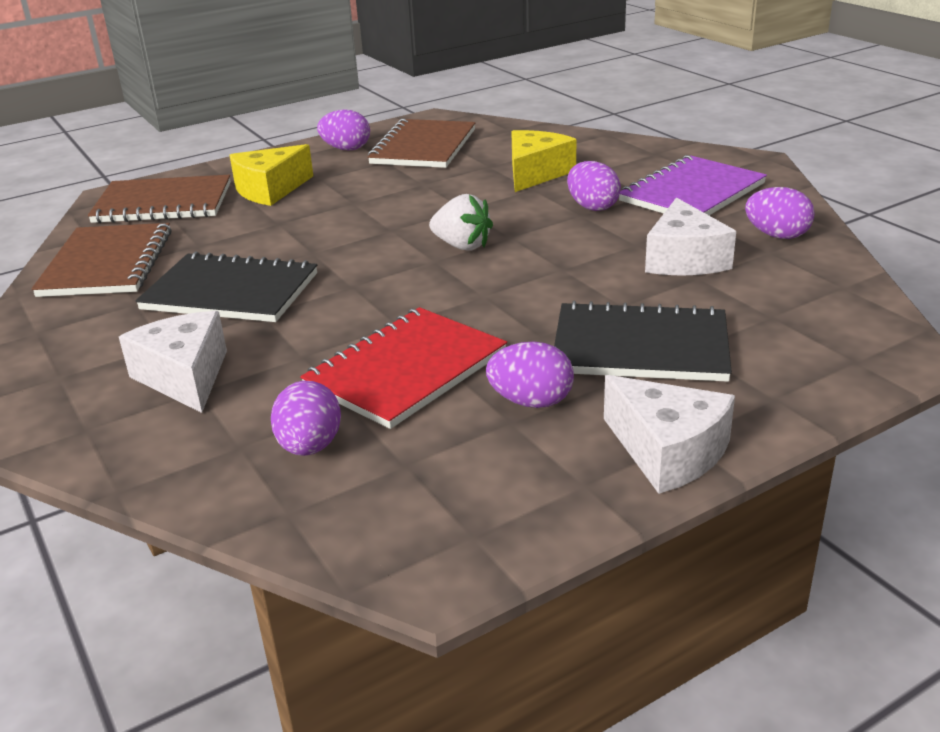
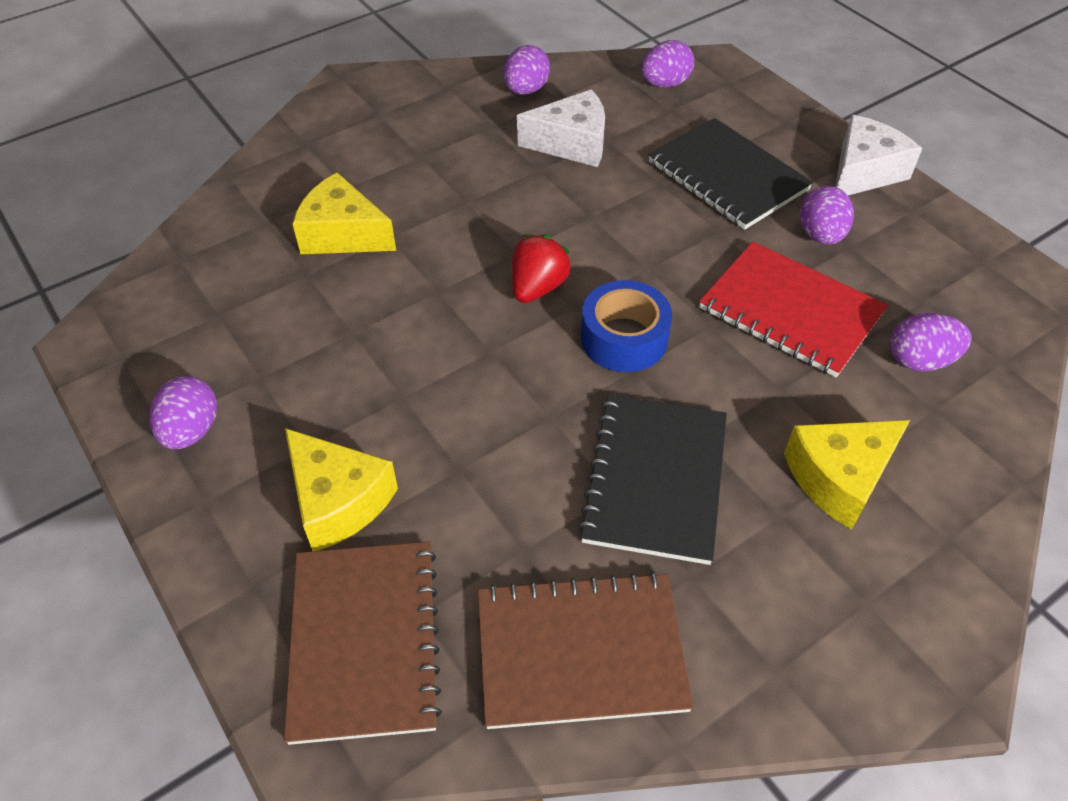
camera: 95 degrees left, 20 degrees up
(185, 377) = (839, 478): white cheese -> yellow cheese
(390, 282) = (624, 338): none -> blue tape
(423, 147) = (214, 342): brown notebook -> none
(462, 246) = (538, 287): white strawberry -> red strawberry
(592, 207) = (448, 193): purple egg -> purple egg (665, 84)
(640, 346) = (727, 176): black notebook -> black notebook turned 45 degrees counterclockwise
(692, 192) = (422, 127): purple notebook -> none

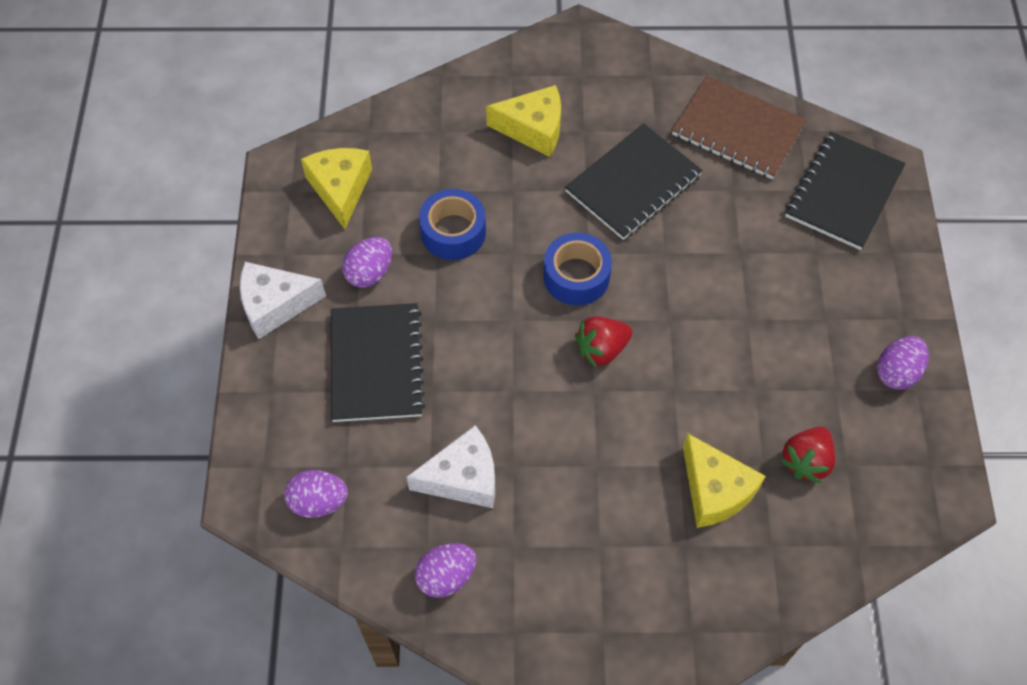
camera: 145 degrees left, 10 degrees up
(262, 297) = (806, 461): none -> red strawberry
(338, 501) = (823, 273): yellow cheese -> yellow cheese (340, 189)
(365, 641) = (843, 192): brown notebook -> black notebook
(572, 143) = (463, 478): white cheese -> white cheese turned 135 degrees clockwise
(790, 311) = (453, 232): red notebook -> blue tape
(920, 360) = (414, 159): purple egg -> none

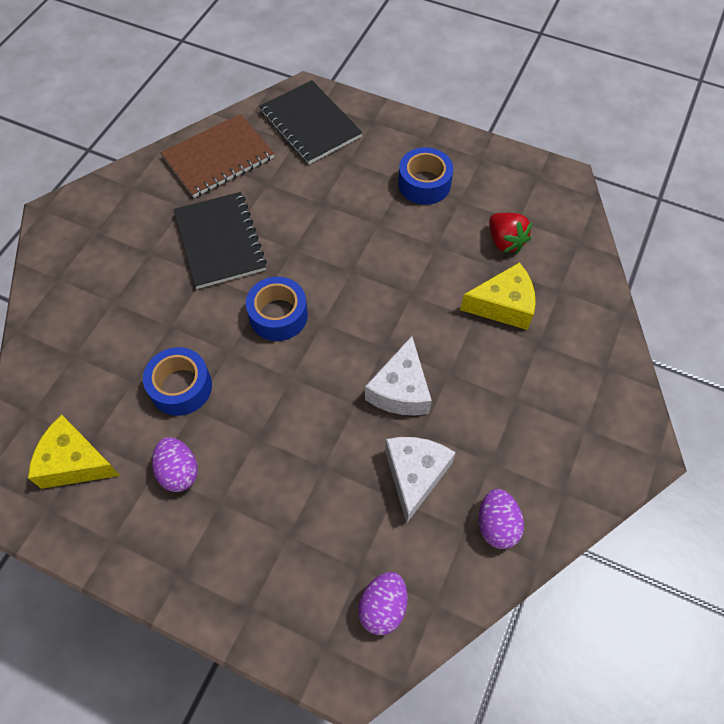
camera: 65 degrees left, 0 degrees up
(275, 305) = (161, 570): white cheese -> white cheese (400, 390)
(376, 364) = (273, 502): black notebook -> none
(533, 129) = (122, 286): yellow cheese -> none
(601, 349) = (352, 326): red strawberry -> none
(835, 343) = (424, 184): none -> blue tape
(897, 372) = (463, 162): purple egg -> none

